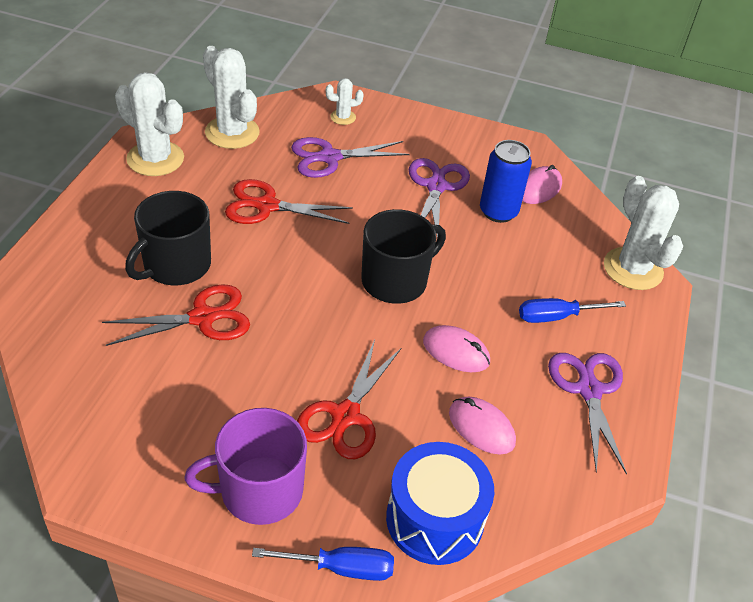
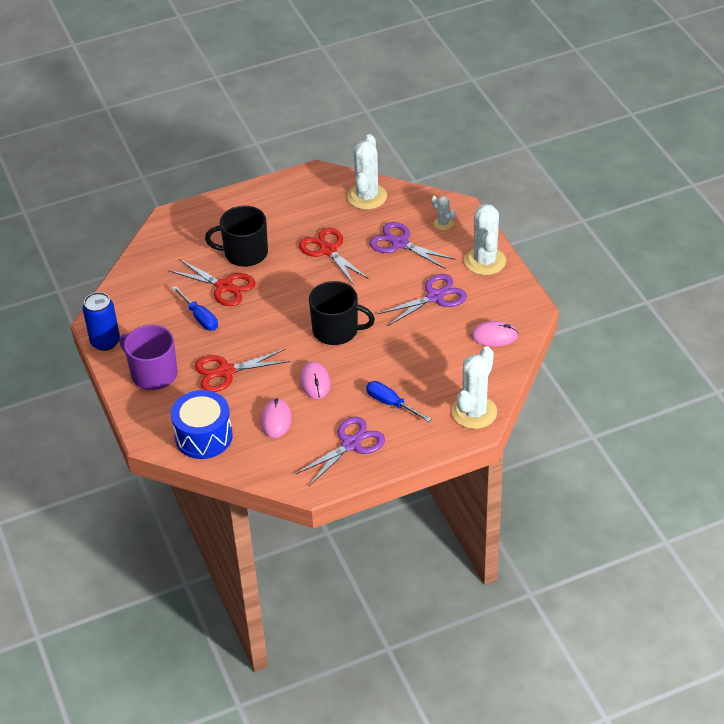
camera: 55 degrees right, 0 degrees up
(155, 159) = (307, 189): white cactus -> white cactus (485, 261)
(341, 568) = (145, 423): blue screwdriver -> blue screwdriver (200, 317)
(498, 212) = (448, 333): blue can -> blue can (105, 342)

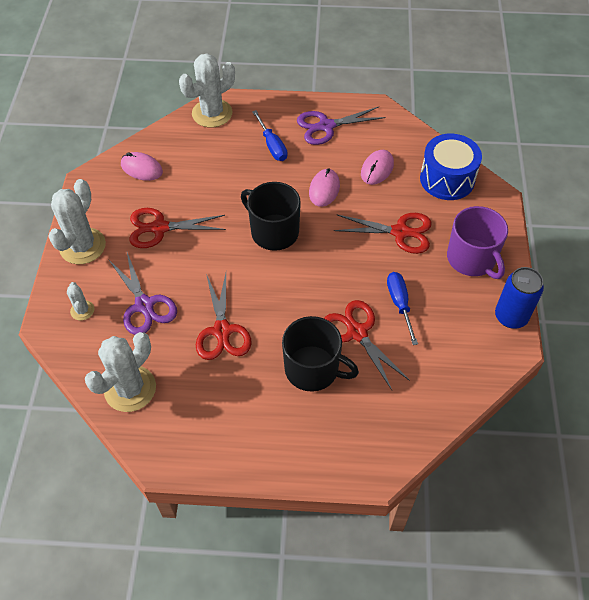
camera: 155 degrees left, 10 degrees up
(435, 297) = (160, 228): purple scissors -> red scissors

